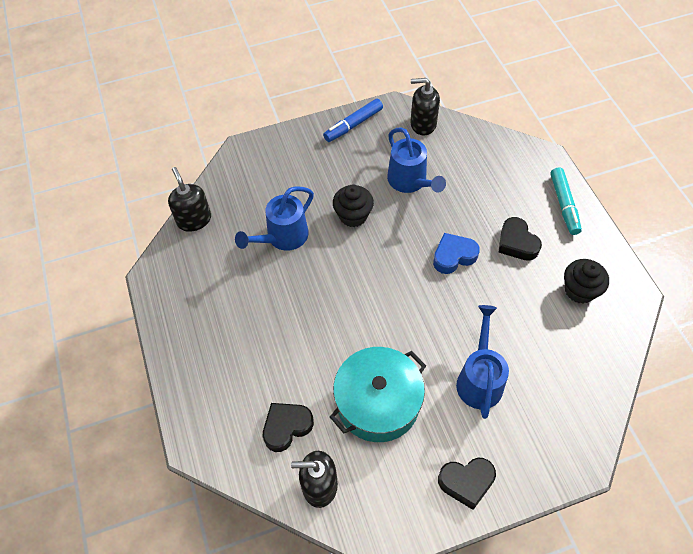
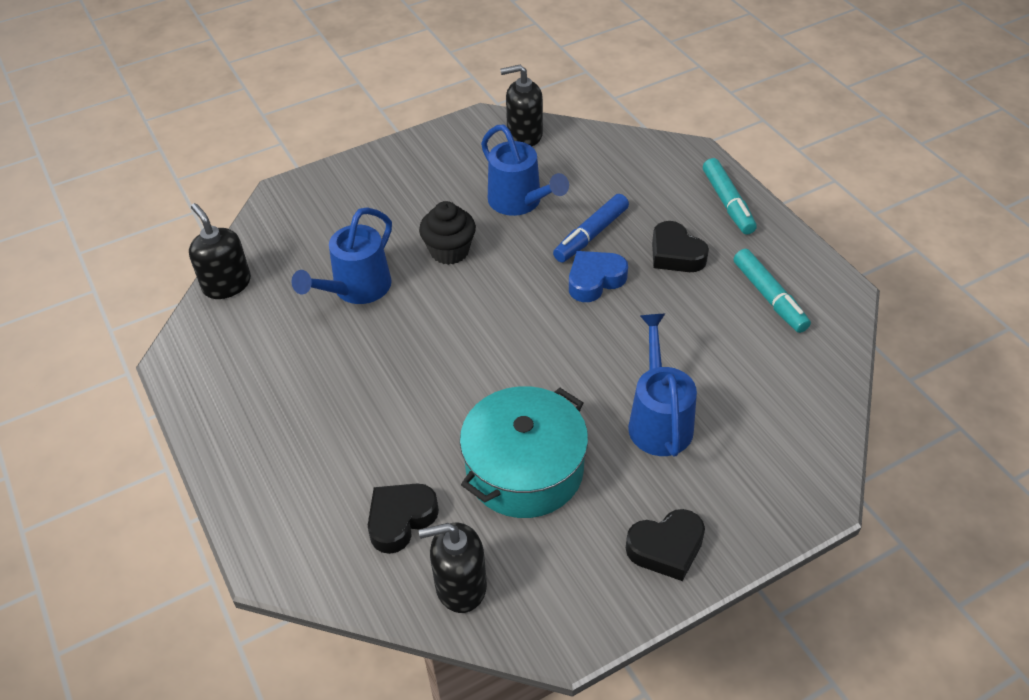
camera: 10 degrees left, 10 degrees down
(353, 125) = (431, 147): blue marker -> blue marker (591, 235)
(579, 290) = (769, 297): black cupcake -> turquoise marker

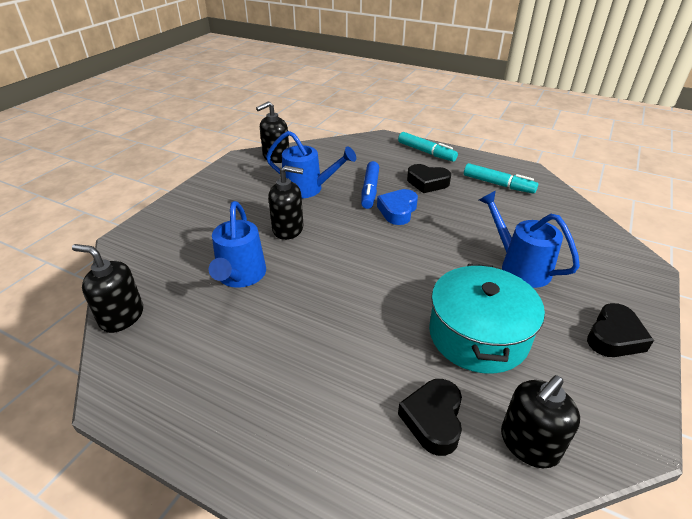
camera: 35 degrees left, 10 degrees down
(449, 251) = (288, 229): black cupcake -> black soap dispenser

